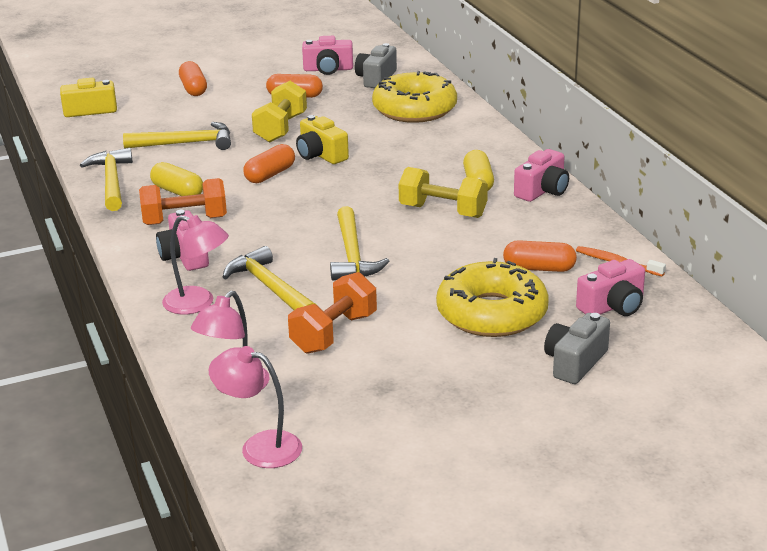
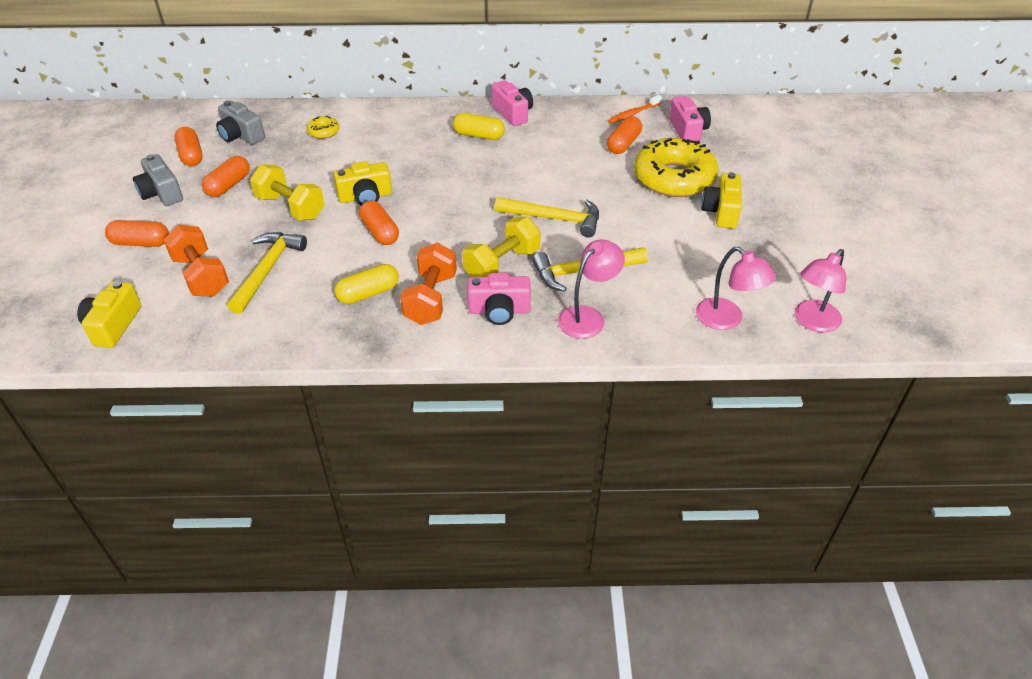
camera: 70 degrees left, 15 degrees up
(112, 181) = (309, 334): yellow hammer -> none
(328, 69) = (191, 155): pink camera -> orange capsule
(334, 333) = (669, 253): orange dumbbell -> orange dumbbell (201, 276)
(414, 109) = (323, 132): yellow donut -> yellow donut, size x0.42
(442, 356) = (721, 212): none -> yellow camera
(443, 211) = (513, 162): yellow dumbbell -> yellow dumbbell (502, 265)
(575, 362) = (749, 163): grey camera -> grey camera (161, 193)

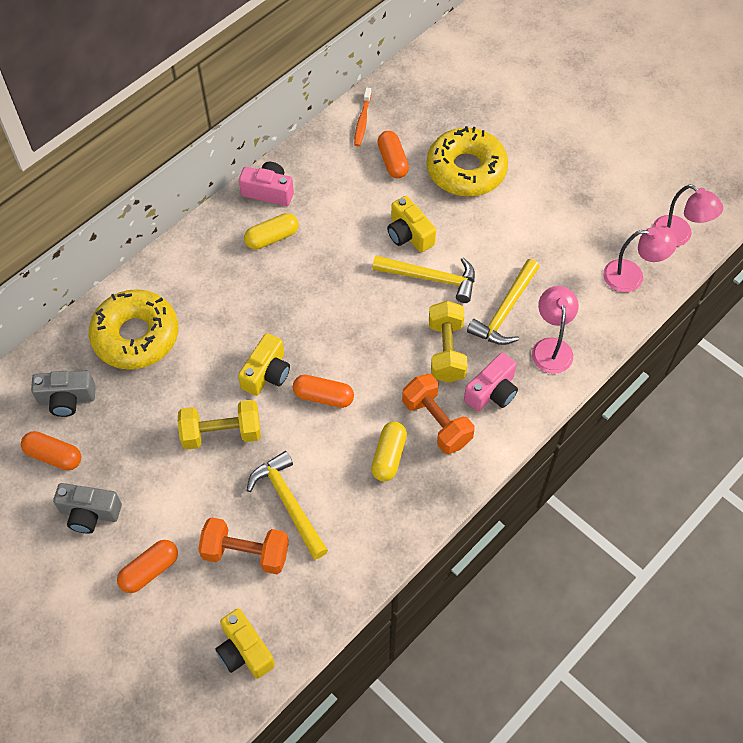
camera: 45 degrees left, 15 degrees up
(229, 185) = (137, 457): orange capsule -> none
(323, 132) = (136, 336): yellow donut -> yellow donut, size x2.39
(554, 219) = (431, 278): yellow hammer -> yellow hammer turned 45 degrees clockwise
(687, 131) = (422, 110): pink camera -> none
(721, 212) = (531, 180): yellow camera -> yellow camera (409, 234)
(812, 322) = (679, 236): pink lamp -> pink lamp turned 45 degrees counterclockwise

